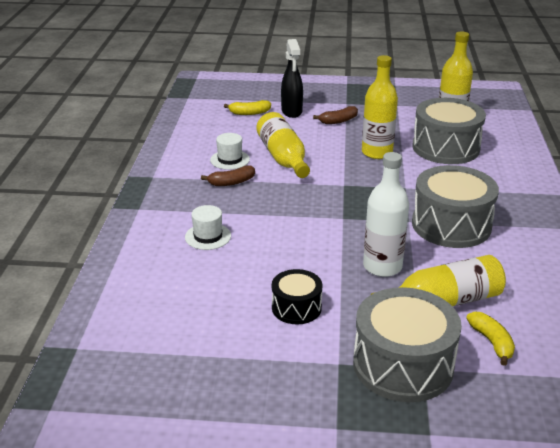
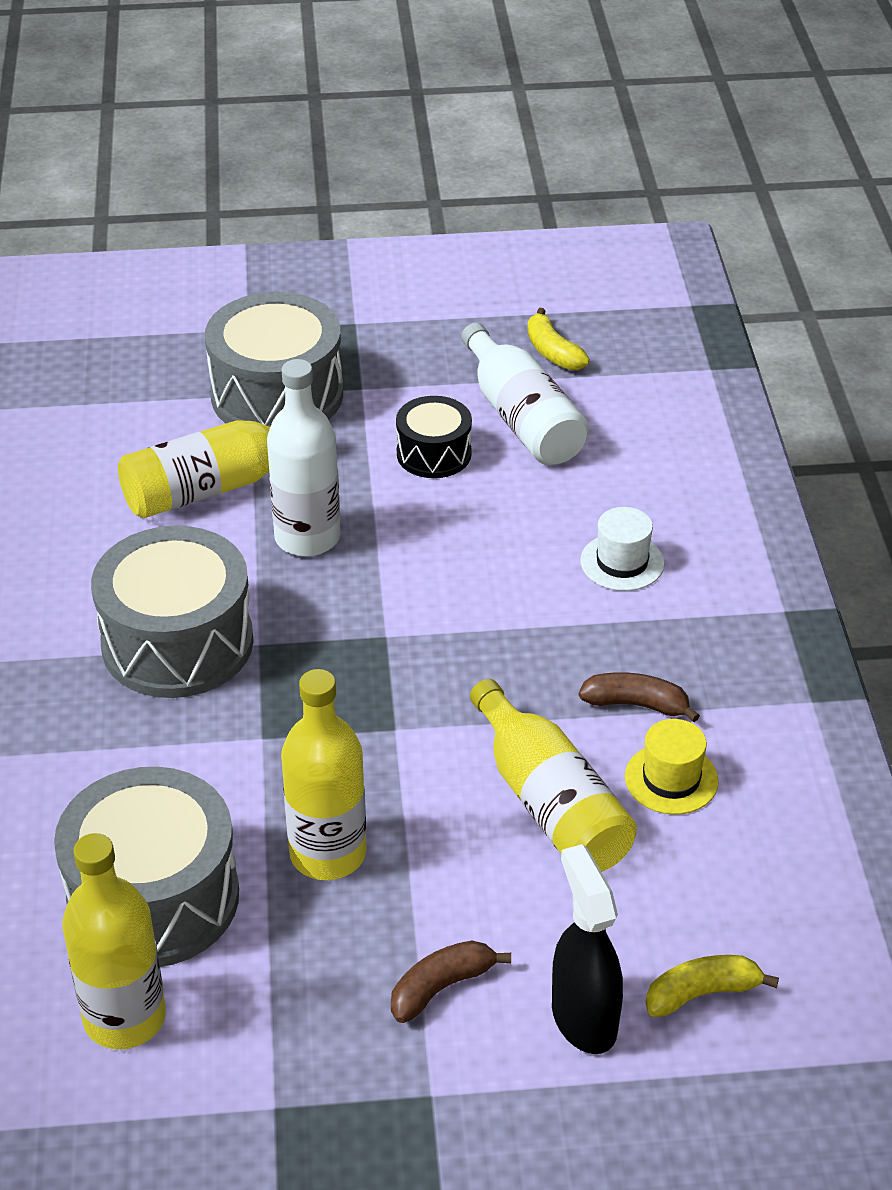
camera: 170 degrees right, 10 degrees up
(229, 325) = (522, 418): none -> white bottle
(230, 160) = (671, 779): white hat -> yellow hat
(231, 182) = (636, 704): brown banana -> brown banana turned 45 degrees clockwise
(492, 342) = (152, 436): yellow banana -> yellow banana (552, 352)

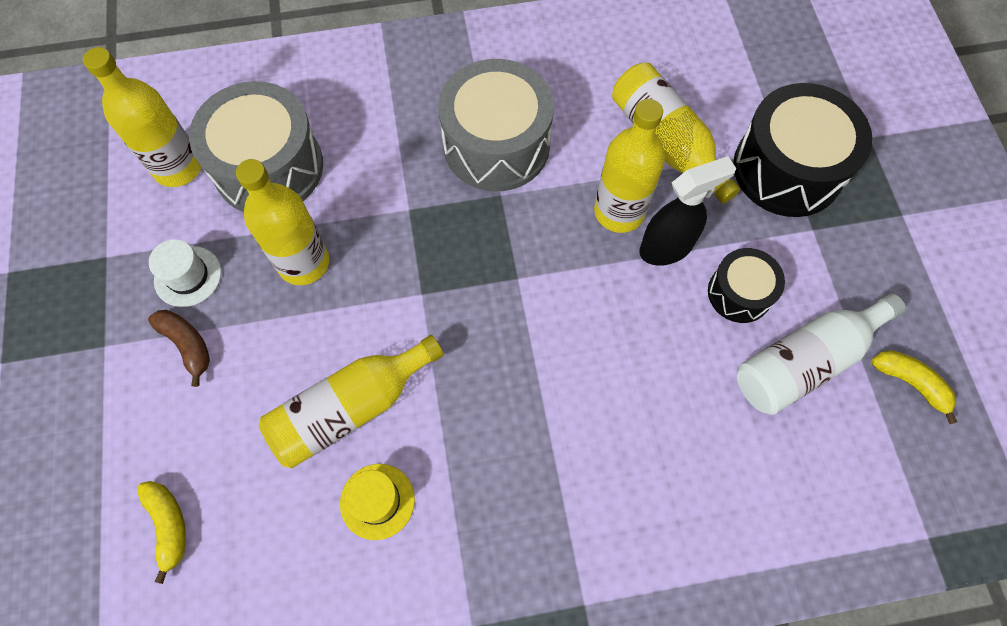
camera: 85 degrees right, 25 degrees up
(277, 395) = (787, 169): grey drum -> black drum
(307, 538) = (619, 212): white bottle -> yellow bottle
(552, 352) = (910, 383): yellow banana -> yellow banana turned 75 degrees clockwise
(583, 1018) = (154, 440): black spray bottle -> black spray bottle (666, 247)
(622, 562) = (627, 456): white hat -> white hat (188, 276)
(636, 704) = (457, 472): brown banana -> none

